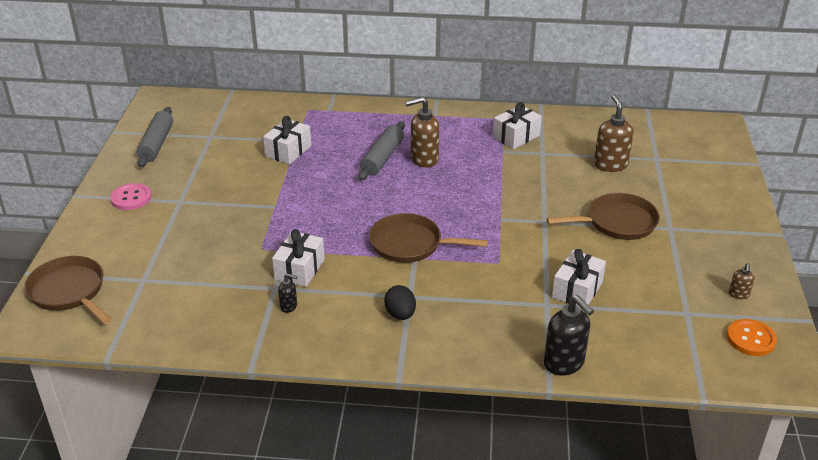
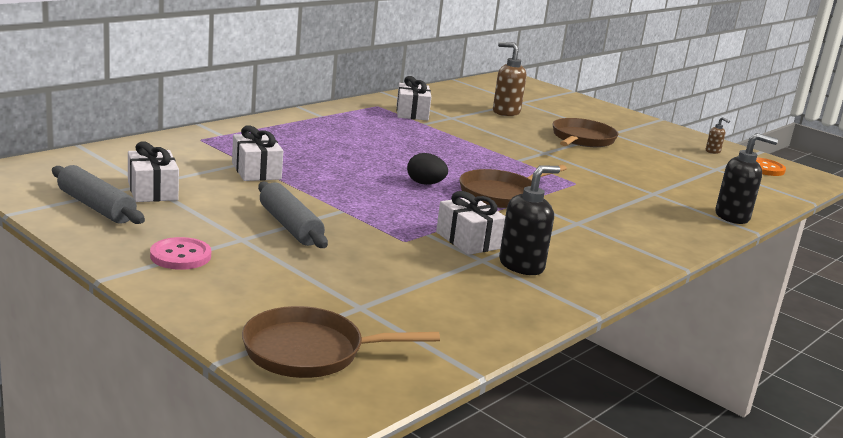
camera: 55 degrees left, 15 degrees down
(289, 306) = (522, 266): black soap dispenser -> black soap dispenser, size x2.01
(382, 158) = (349, 152): grey rolling pin -> grey rolling pin (290, 226)
(400, 314) = (598, 235): black egg -> black egg (425, 183)
(424, 159) = (382, 143): brown soap dispenser -> none
(577, 290) = (648, 179): white gift -> white gift (152, 191)

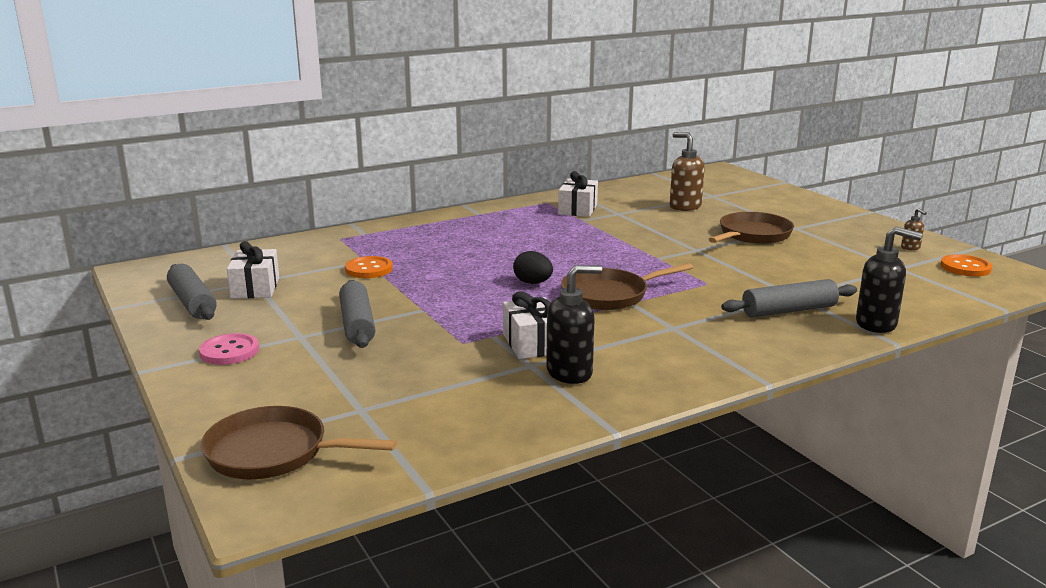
camera: 20 degrees right, 0 degrees up
(256, 171) = (369, 269): white gift -> orange button
(658, 206) = (789, 310): none -> grey rolling pin

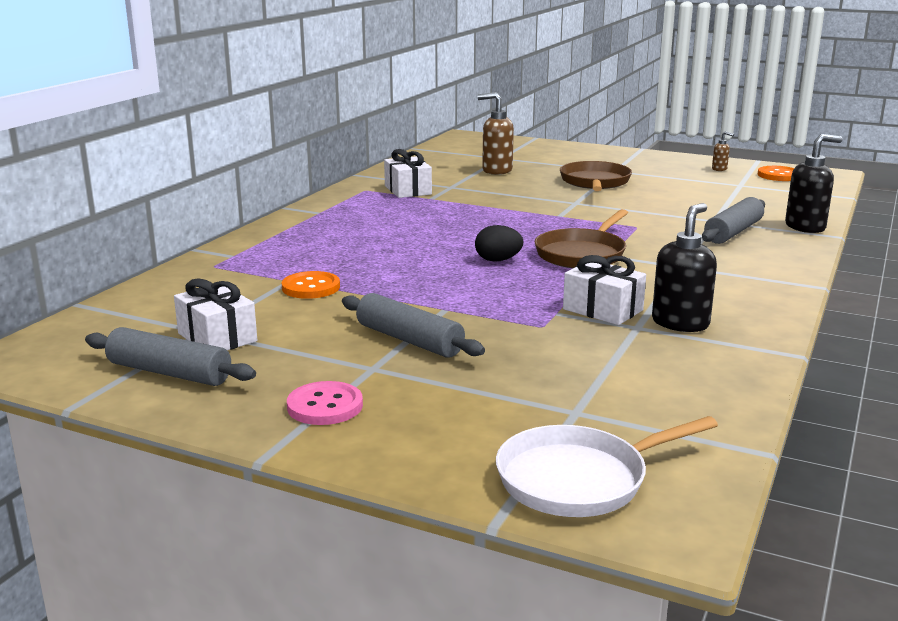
camera: 35 degrees left, 0 degrees up
(274, 452) = (579, 479): brown pan -> white pan

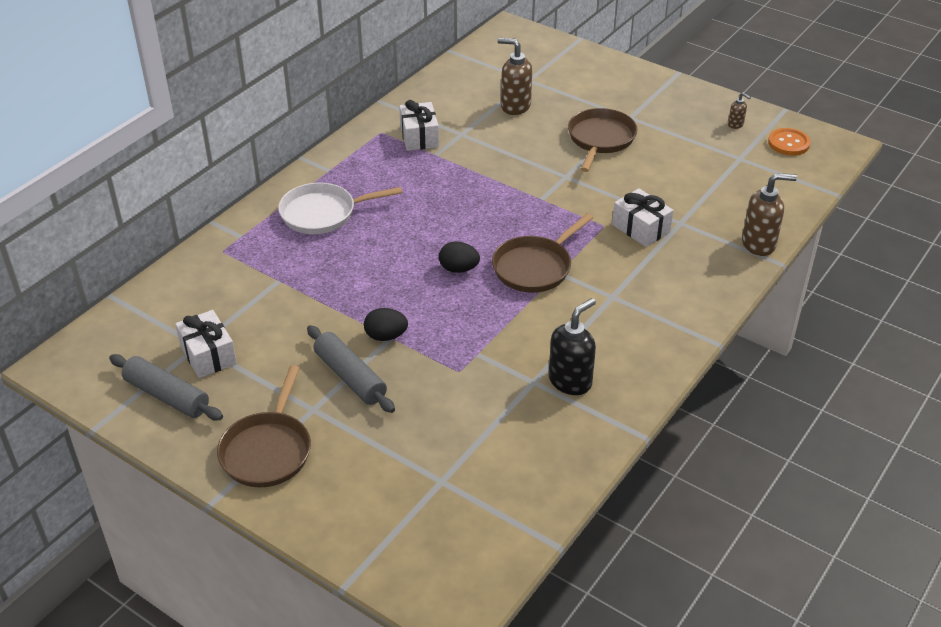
camera: 10 degrees right, 20 degrees up
(311, 287) = (293, 293): orange button -> none
(325, 406) = (267, 450): pink button -> brown pan
(438, 308) = (386, 336): none -> black egg
(579, 479) = (414, 552): white pan -> white pan (323, 213)
(603, 310) = (516, 354): white gift -> white gift (641, 228)
(733, 232) = (687, 245): grey rolling pin -> none
(805, 227) = (759, 244): black soap dispenser -> brown soap dispenser

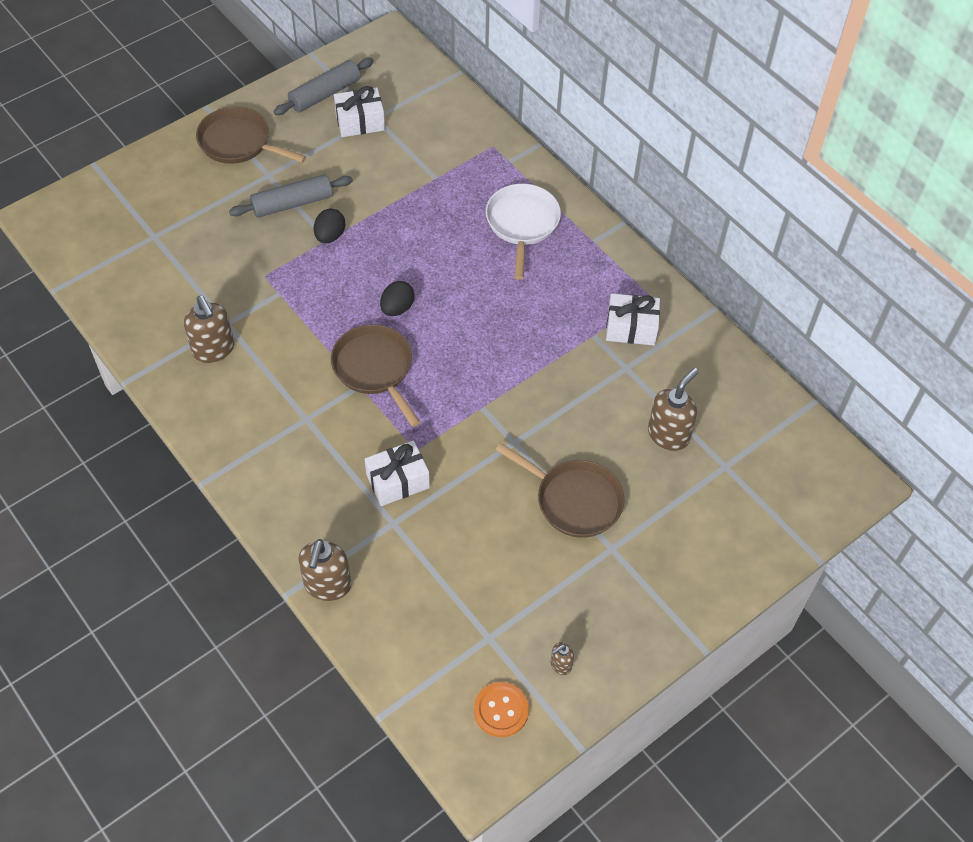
camera: 105 degrees right, 15 degrees up
(570, 381) = (214, 350): black soap dispenser -> brown soap dispenser

